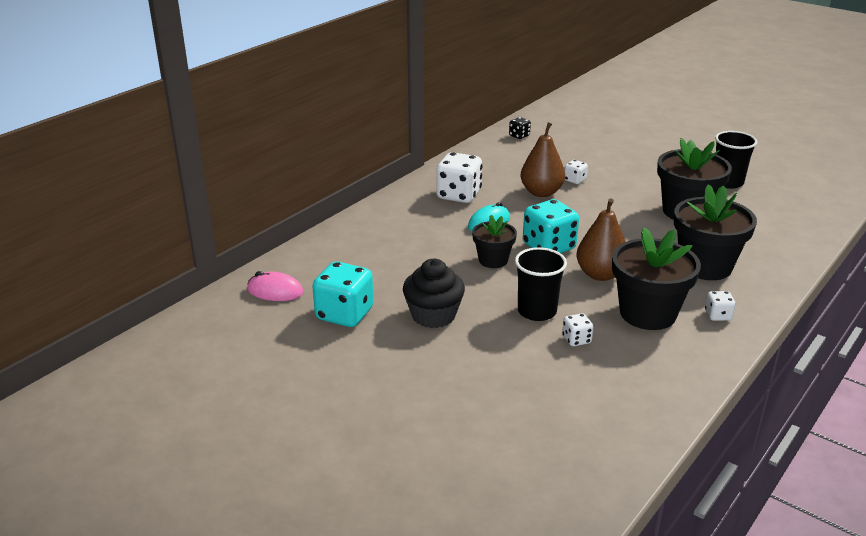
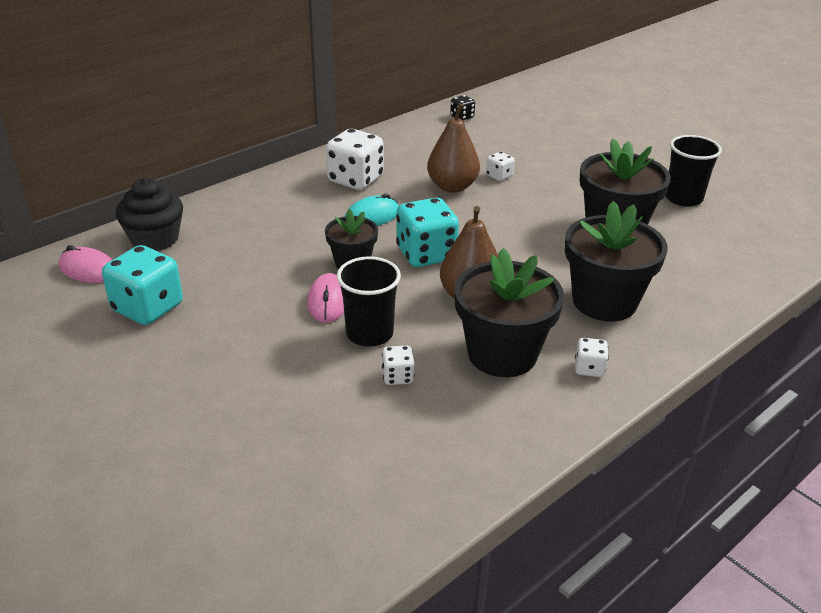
camera: 10 degrees right, 5 degrees up
(433, 315) = (246, 322): black cupcake -> black cupcake (155, 239)
(490, 292) = (328, 302): none -> pink mouse

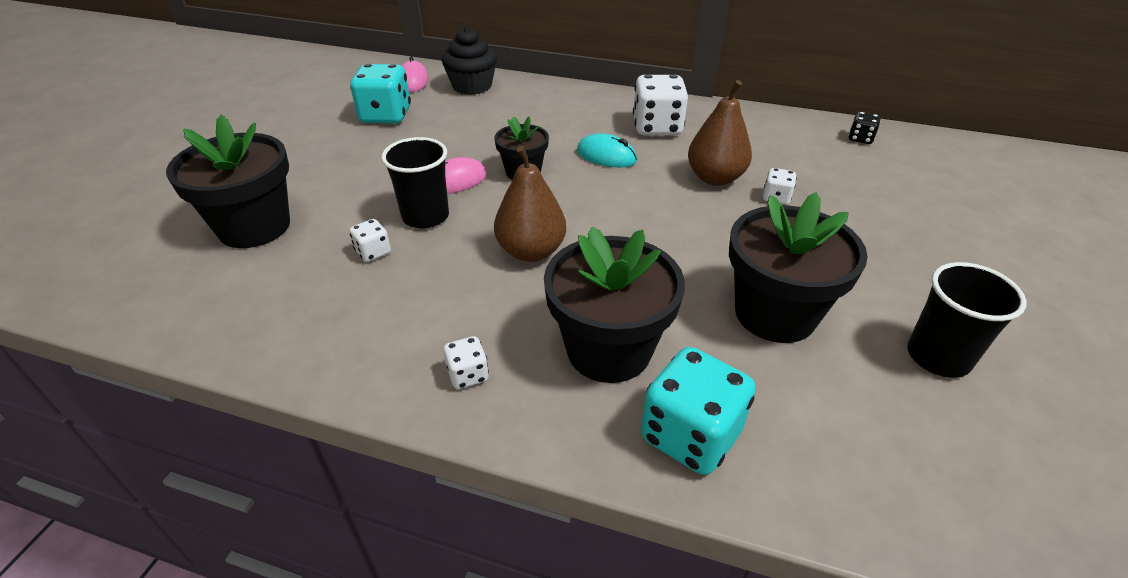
camera: 60 degrees right, 5 degrees up
(426, 254) = (576, 203): turquoise dice -> turquoise dice (690, 435)
(502, 354) = (450, 303): black flower pot -> black flower pot (254, 227)

